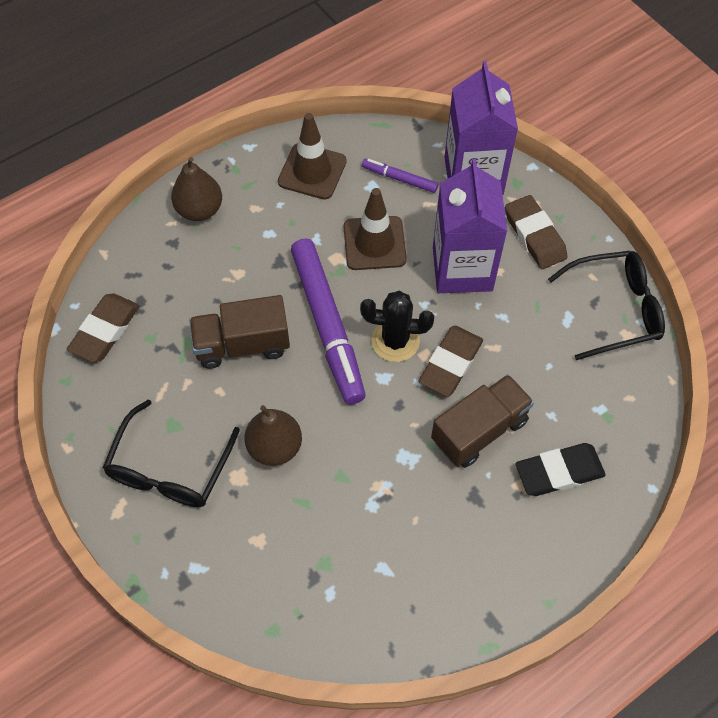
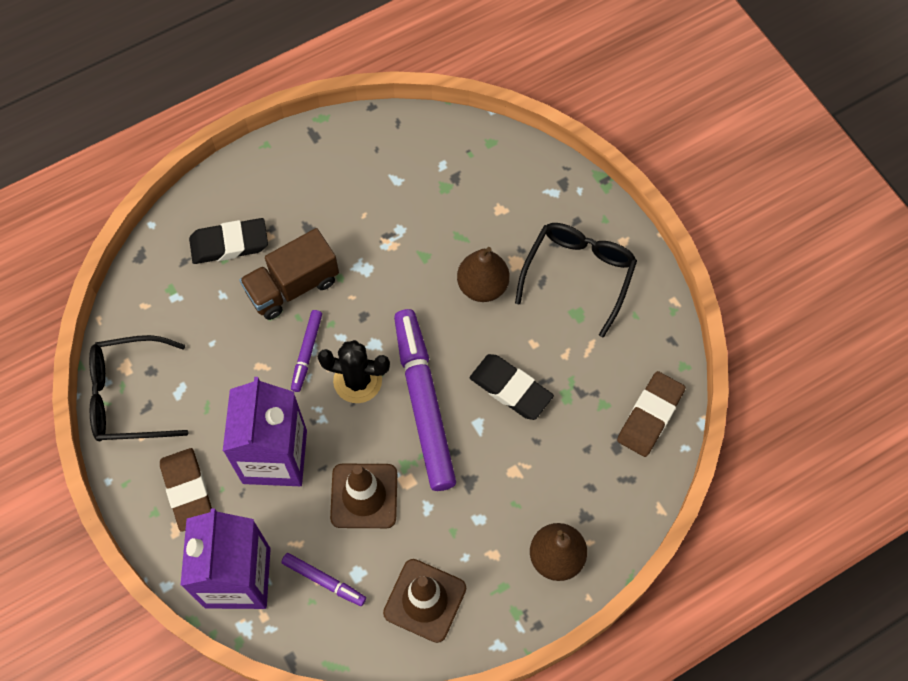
camera: 175 degrees left, 5 degrees up
(242, 345) = (510, 389): brown truck -> black eraser
(450, 363) = (307, 352): brown eraser -> purple marker

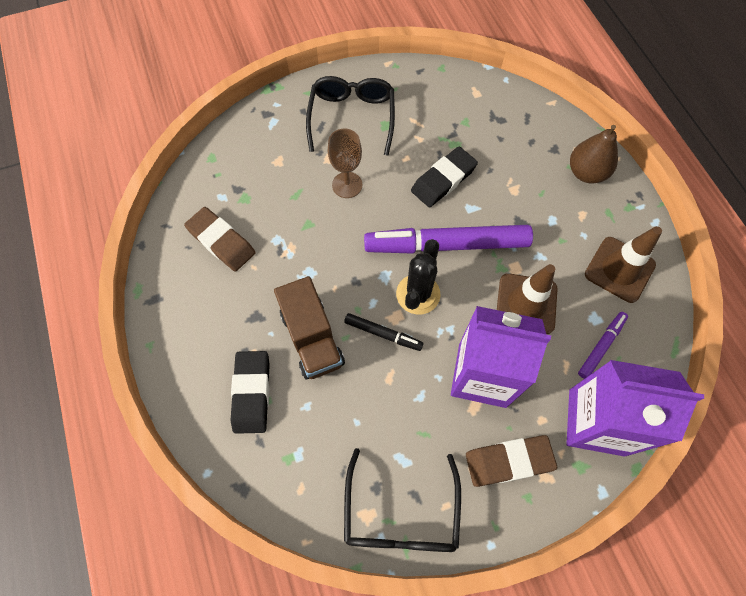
camera: 80 degrees left, 0 degrees up
(307, 352) = (383, 334): purple marker -> black marker
(482, 286) = (347, 185): brown pear -> brown goblet
(578, 275) = (352, 118): black glasses -> black glasses turned 60 degrees clockwise
(650, 416) = (478, 94): brown eraser -> brown eraser (221, 241)

